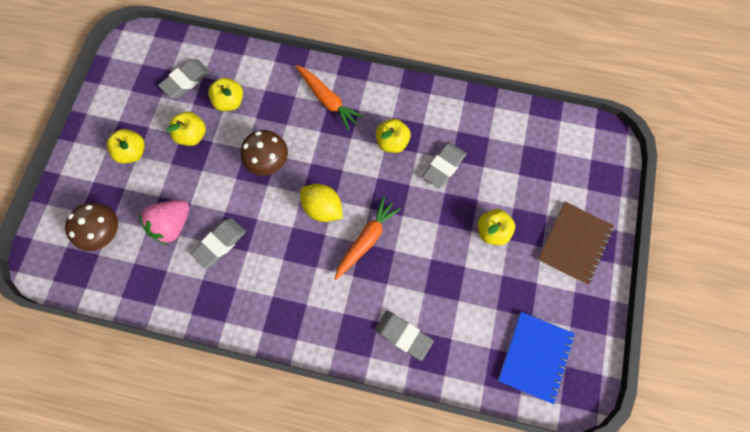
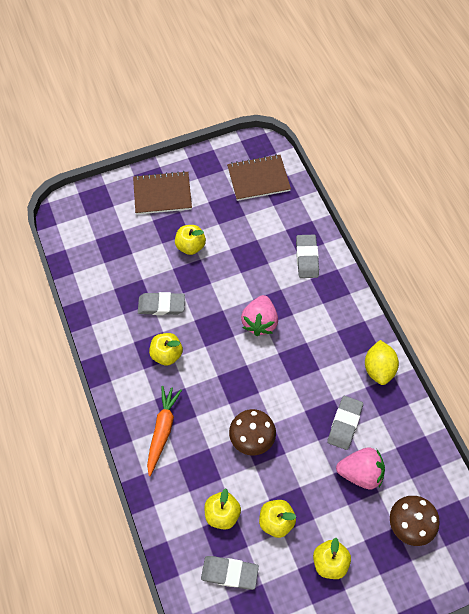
camera: 125 degrees left, 10 degrees down
(220, 243) = (344, 424): grey eraser -> grey eraser turned 75 degrees counterclockwise
(323, 208) = (259, 368): yellow lemon -> yellow lemon (378, 368)
(366, 240) = (259, 322): orange carrot -> pink strawberry
(535, 357) = (258, 179): blue notebook -> brown notebook

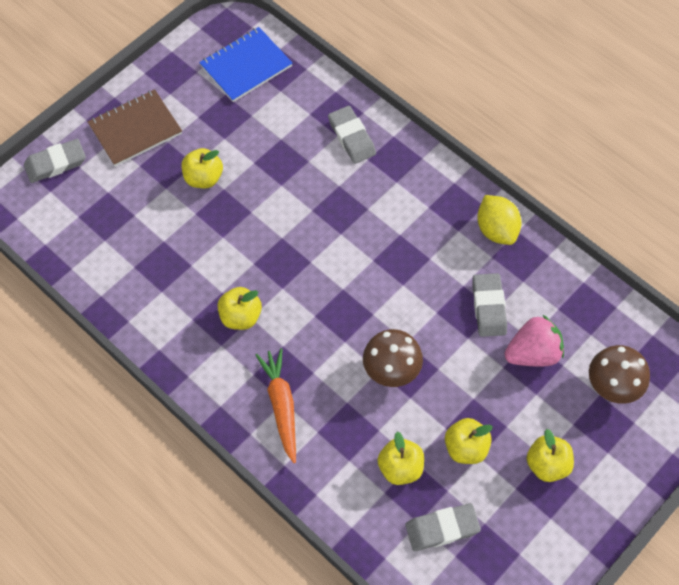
camera: 25 degrees left, 0 degrees up
(161, 305) = (204, 262): grey eraser -> grey eraser (55, 163)
(258, 179) = (246, 66): brown notebook -> blue notebook
(259, 322) = (333, 233): pink strawberry -> none

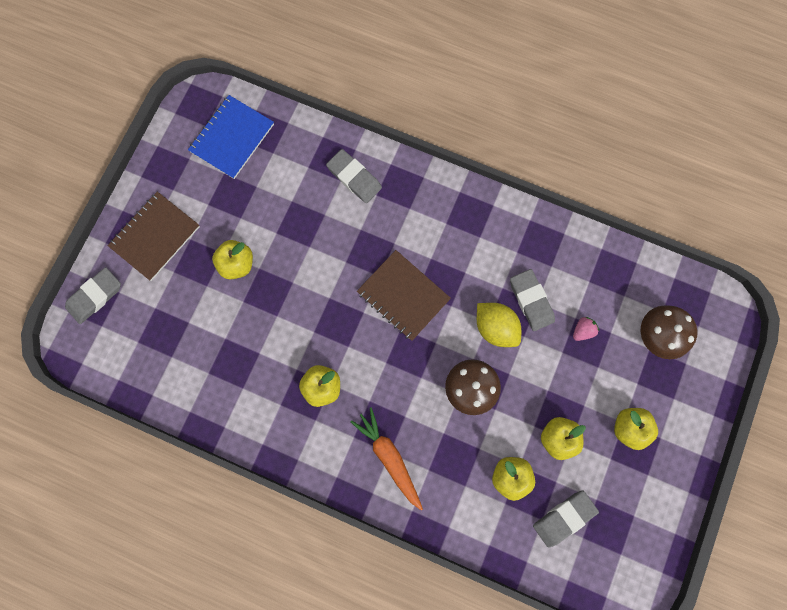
camera: 20 degrees left, 15 degrees up
(357, 259) = (403, 296): none -> brown notebook
(496, 230) = (512, 225): yellow lemon -> yellow lemon (495, 327)
(533, 353) = (582, 330): pink strawberry -> pink strawberry, size x0.50

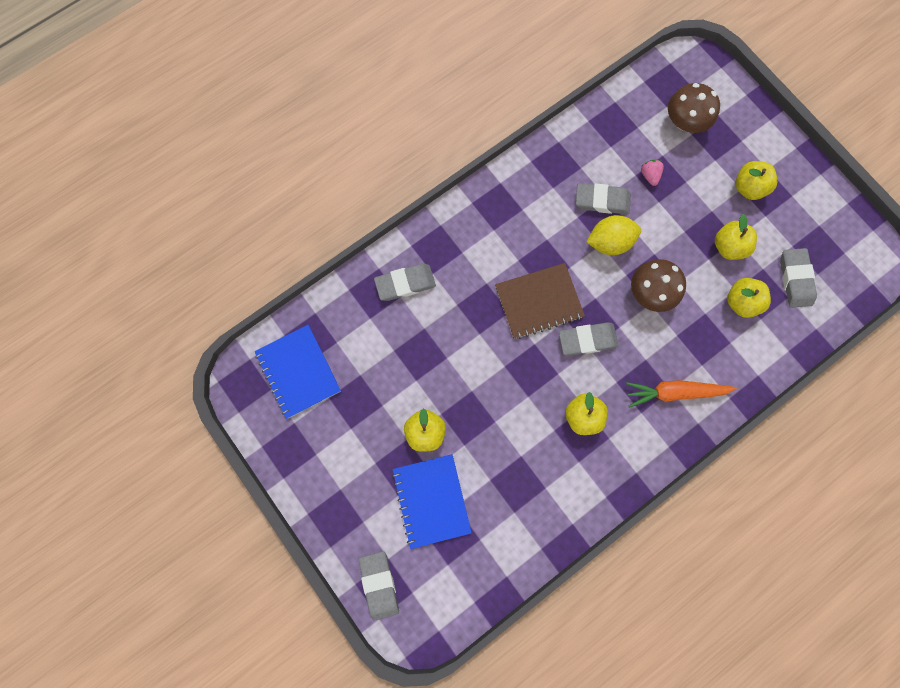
camera: 60 degrees left, 0 degrees up
(155, 236) = (353, 495): brown notebook -> none
(183, 300) = (431, 500): none -> blue notebook
(393, 355) = (587, 340): none -> grey eraser

